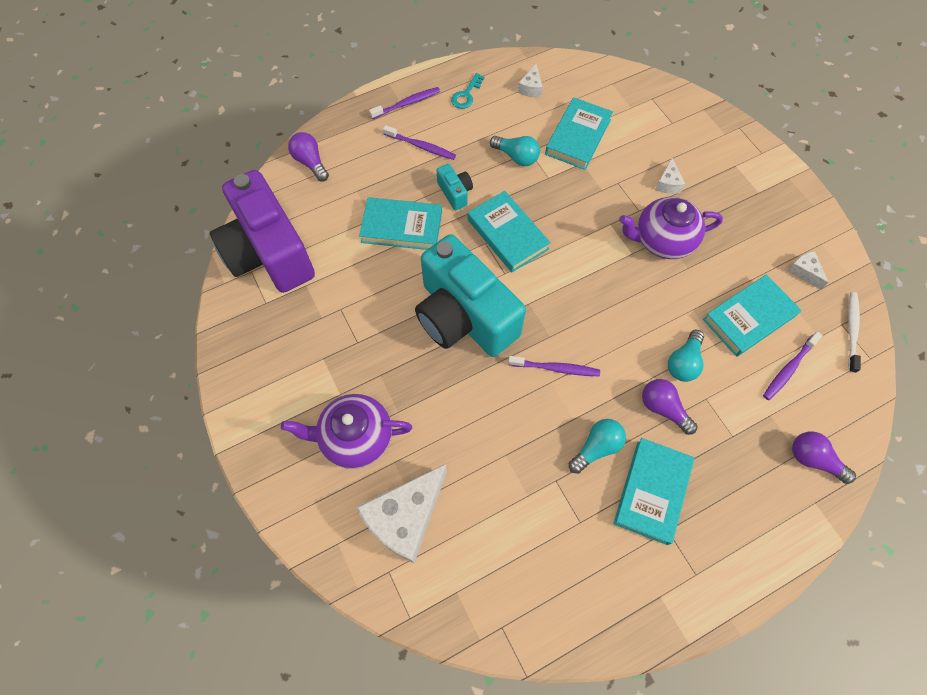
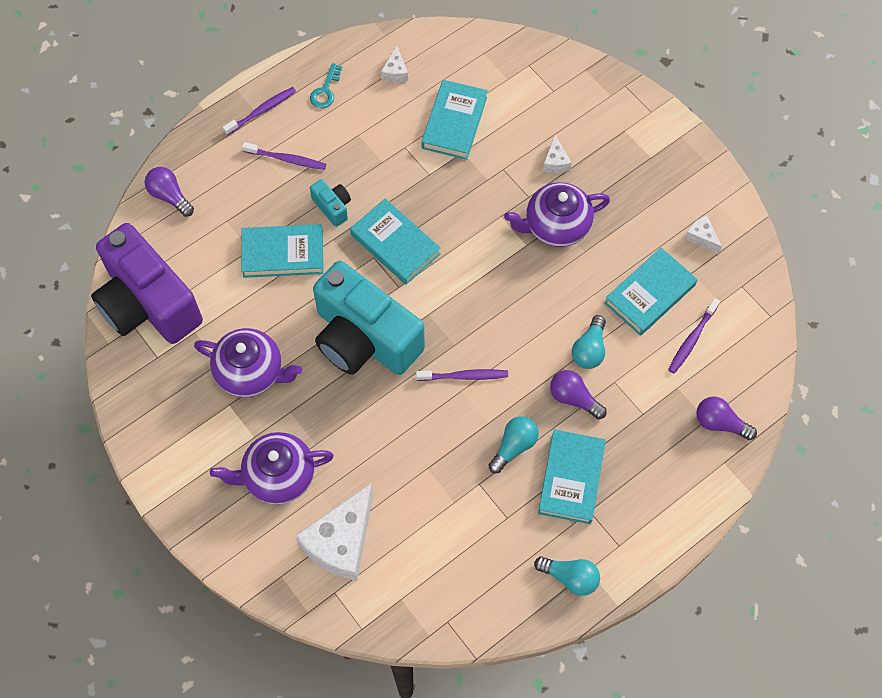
camera: 10 degrees left, 0 degrees up
(350, 331) = (251, 372): none -> purple teapot
(516, 157) = (391, 156): turquoise light bulb -> turquoise light bulb (570, 577)
(851, 331) = (751, 291): white toothbrush -> none

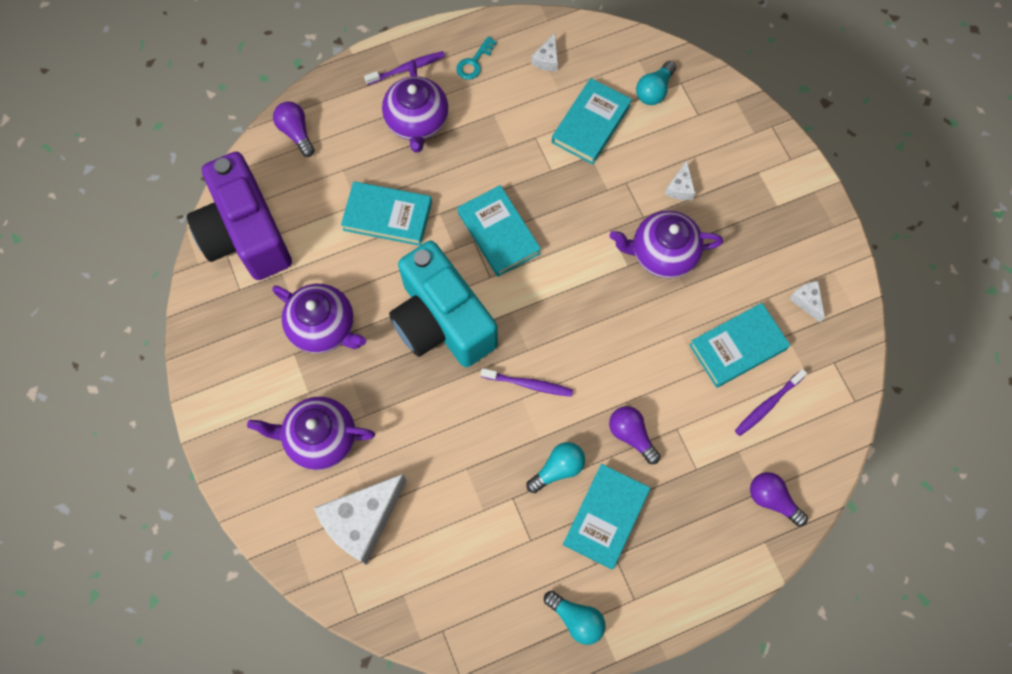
camera: 15 degrees right, 5 degrees up
(286, 159) = (417, 122): purple toothbrush -> purple teapot
(332, 207) = (448, 181): turquoise camera -> none
(589, 349) = (661, 389): turquoise light bulb -> turquoise light bulb (654, 90)

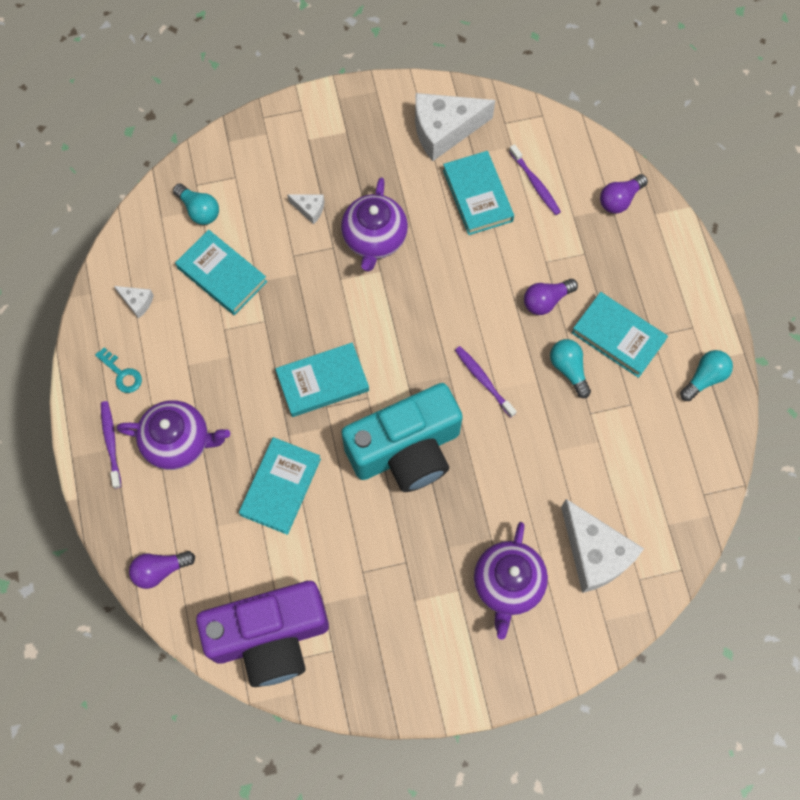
camera: 80 degrees left, 0 degrees up
(324, 327) = (391, 567): purple teapot -> none
(528, 384) = (483, 381): purple toothbrush -> purple toothbrush turned 60 degrees counterclockwise
(806, 301) = (444, 130): white cheese -> white cheese, size x2.23

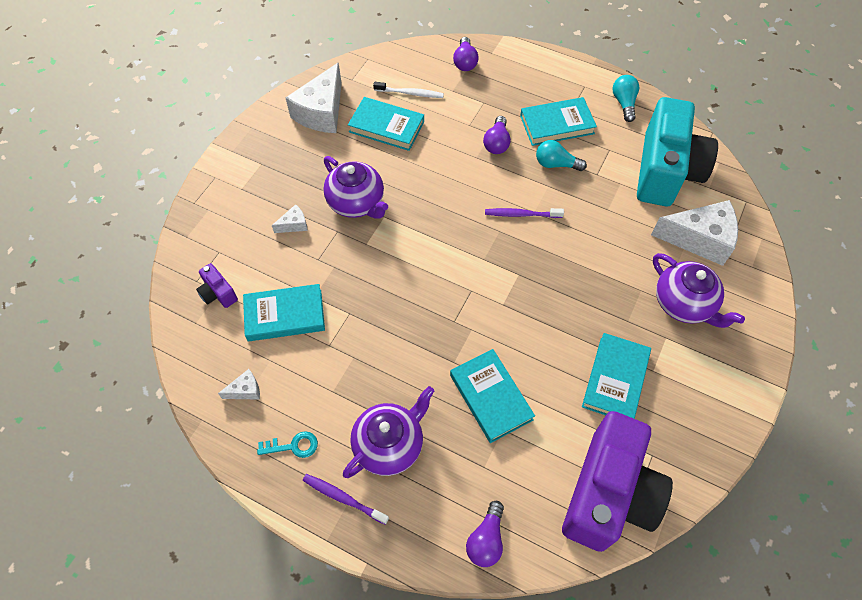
camera: 50 degrees left, 10 degrees down
(199, 210) = (218, 293): turquoise light bulb -> purple camera
(322, 382) = (433, 310): turquoise book -> turquoise book (615, 379)
(406, 450) = (532, 295): turquoise camera -> turquoise camera (665, 171)
(535, 183) = (410, 93): purple toothbrush -> white toothbrush

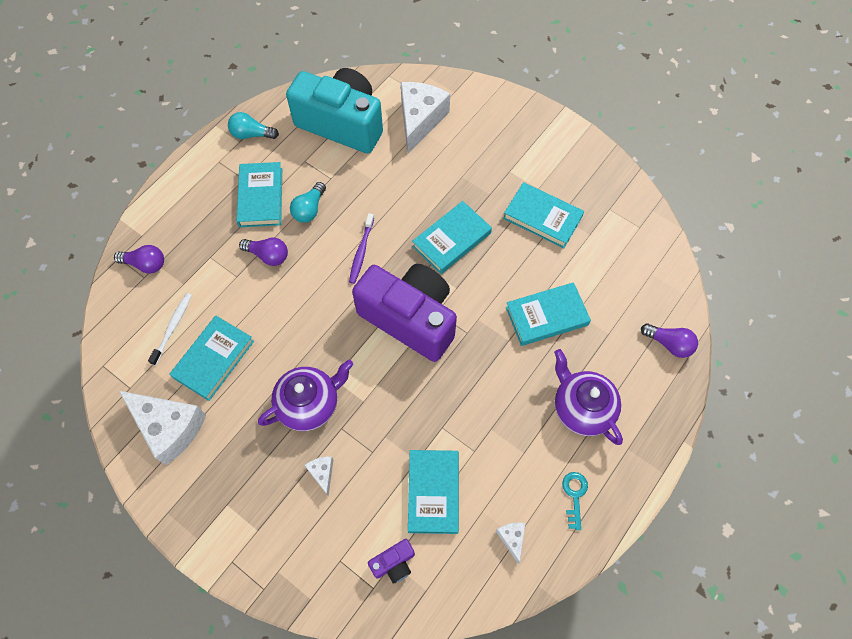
camera: 80 degrees left, 5 degrees up
(343, 498) = (627, 454): purple toothbrush -> none
(558, 291) = (451, 240): none -> turquoise book
(608, 494) = (638, 247): purple camera -> purple camera (410, 318)
(684, 304) = (481, 149): purple teapot -> none

